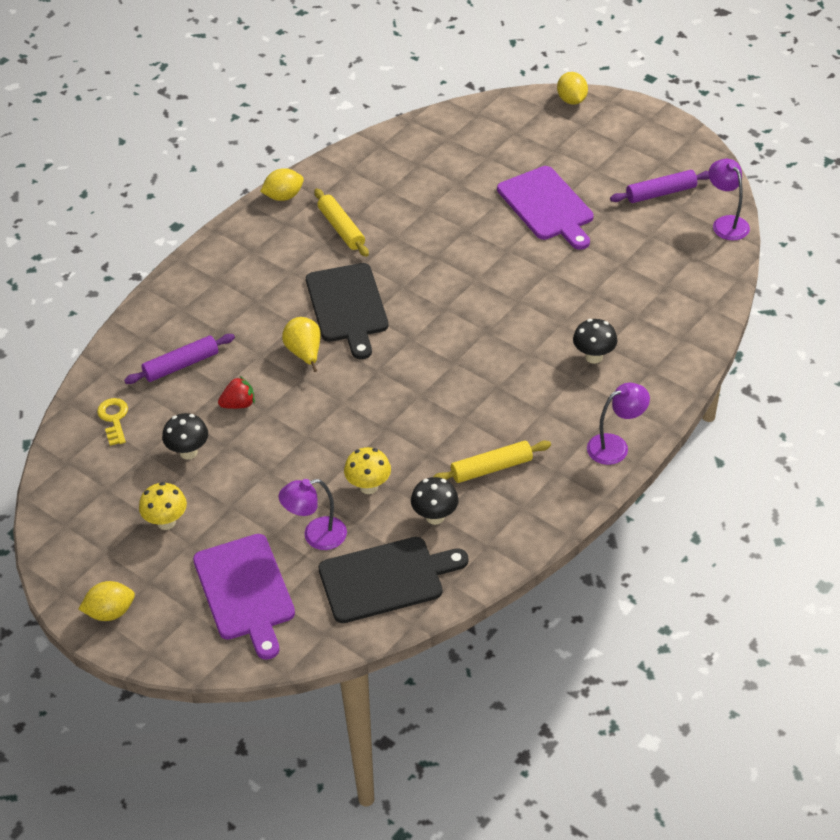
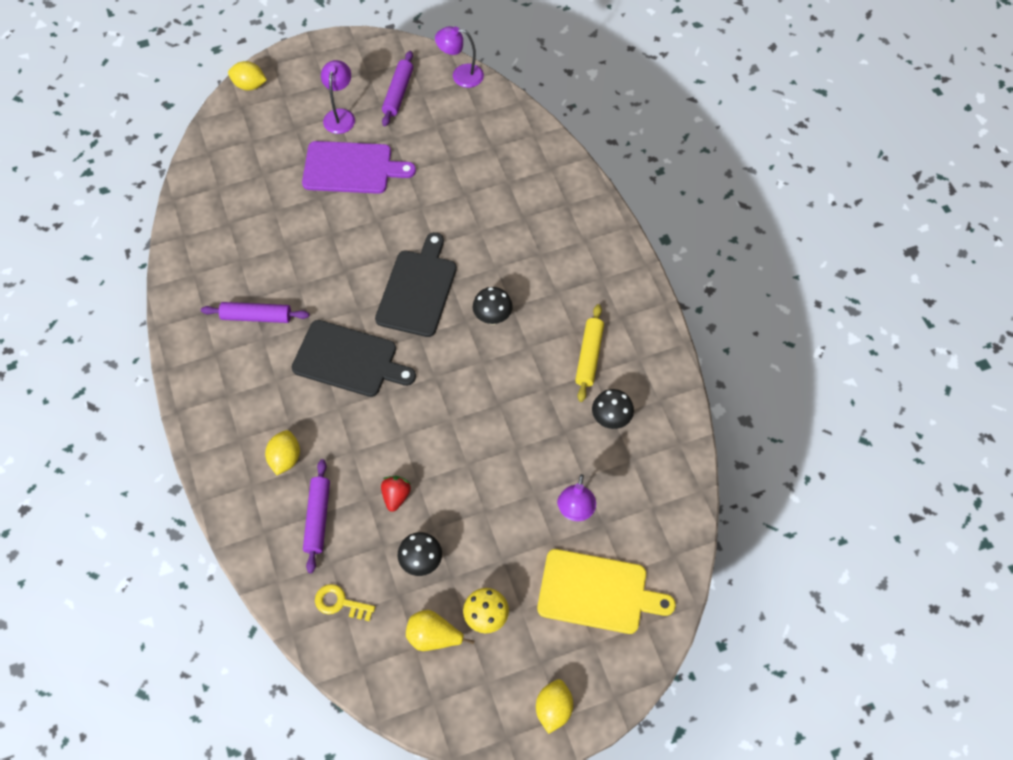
camera: 60 degrees left, 15 degrees up
(245, 591) = (597, 592): purple cutting board -> yellow cutting board
(283, 196) = (181, 338): yellow lemon -> yellow lemon (285, 458)
(304, 353) = (377, 418): yellow pear -> yellow pear (433, 636)
(341, 228) = (256, 316): yellow rolling pin -> purple rolling pin
(368, 487) = (550, 448): yellow mushroom -> none
(386, 579) = (648, 485): black cutting board -> black cutting board (418, 289)
(593, 357) = (528, 230): black mushroom -> black mushroom (492, 317)
(615, 446) = (622, 267): purple lamp -> purple lamp (340, 115)

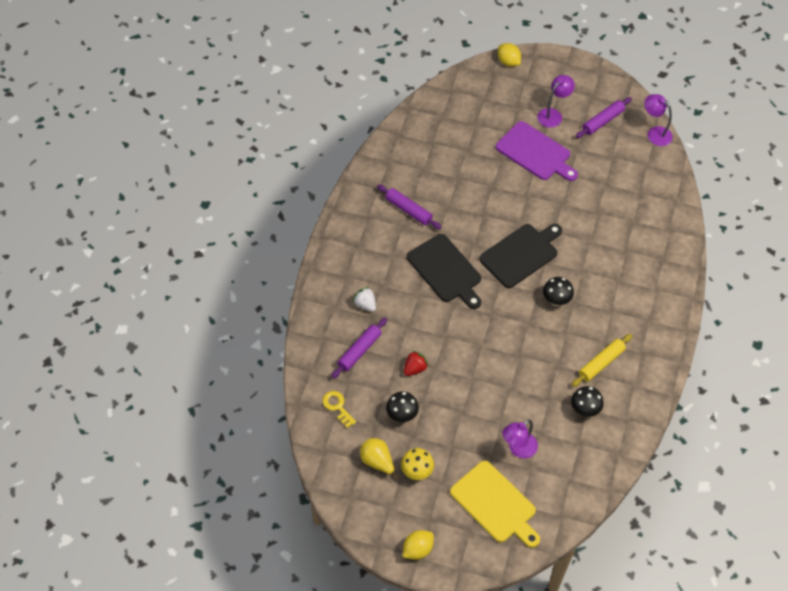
camera: 35 degrees right, 5 degrees down
(285, 458) = (365, 304): yellow lemon -> white strawberry

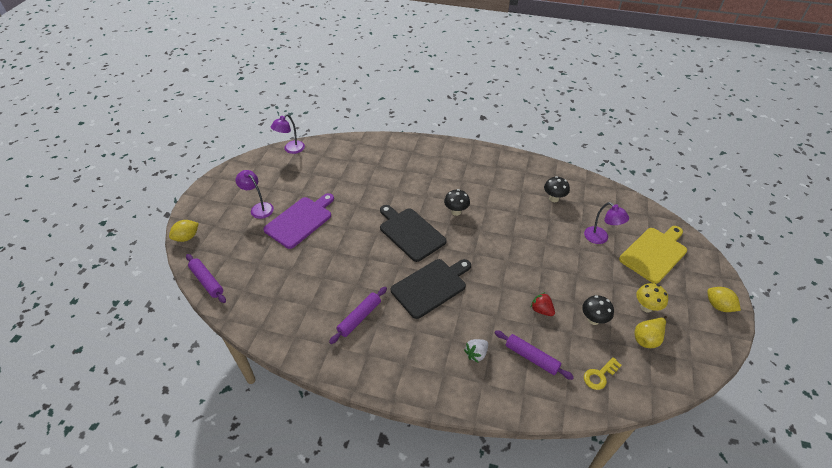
camera: 90 degrees left, 10 degrees down
(601, 363) = (510, 188): yellow rolling pin -> none
(603, 121) = (273, 177): purple rolling pin -> purple rolling pin (207, 281)

